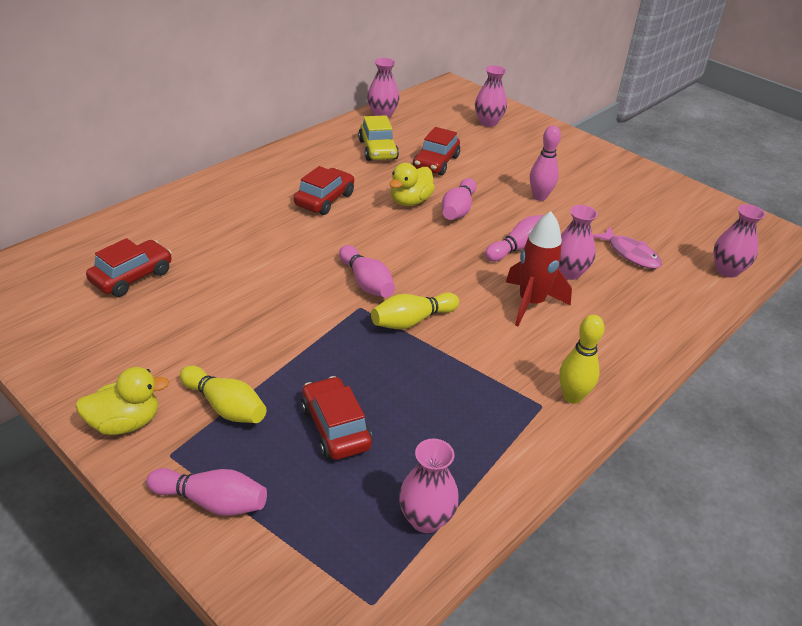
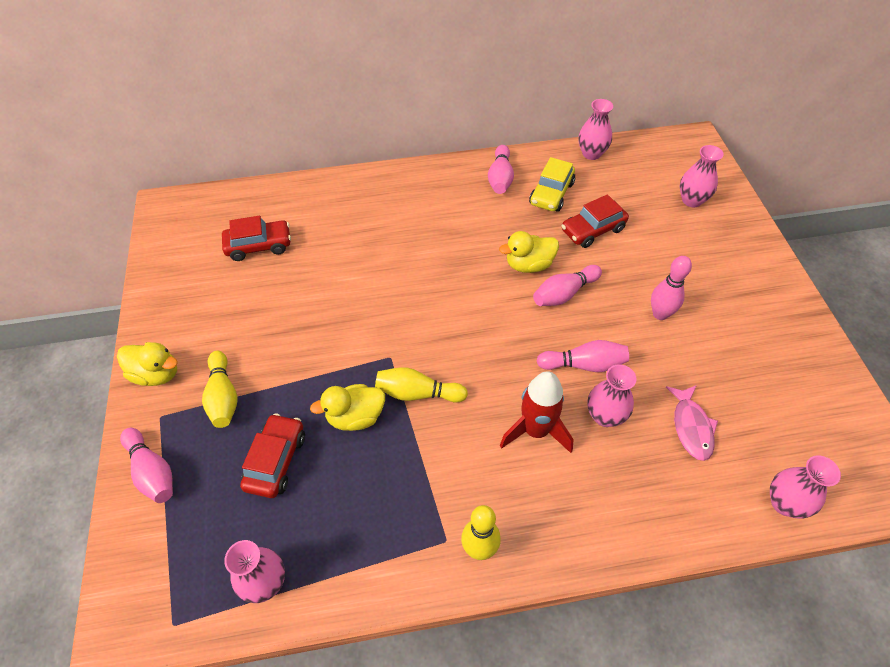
camera: 40 degrees right, 15 degrees up
(324, 199) = (457, 231): red car -> none
(366, 283) = (416, 335): pink bowling pin -> pink bowling pin (500, 178)
(375, 361) = (355, 417): none -> yellow duck

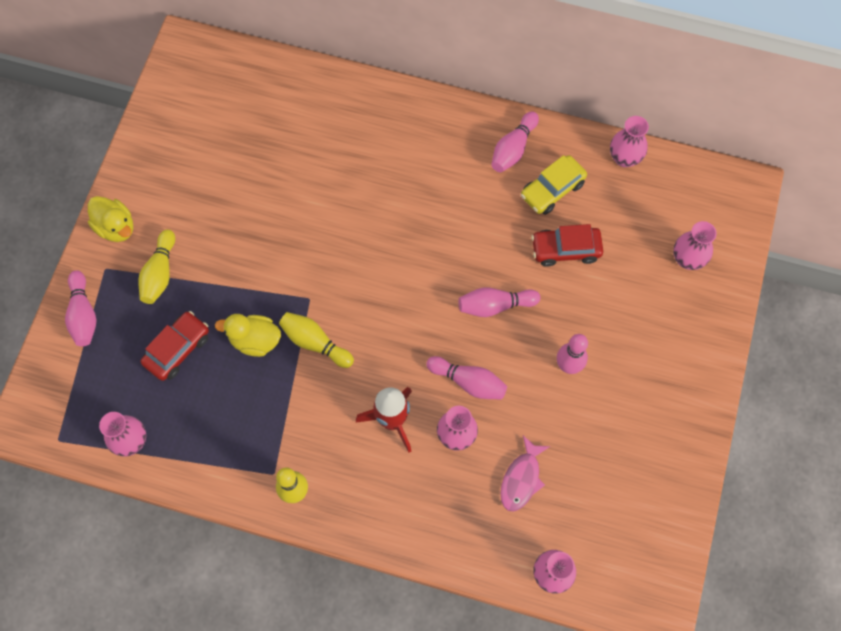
camera: 25 degrees right, 15 degrees up
(259, 246) = (249, 130): red car -> none
(529, 265) = (481, 261): yellow duck -> none

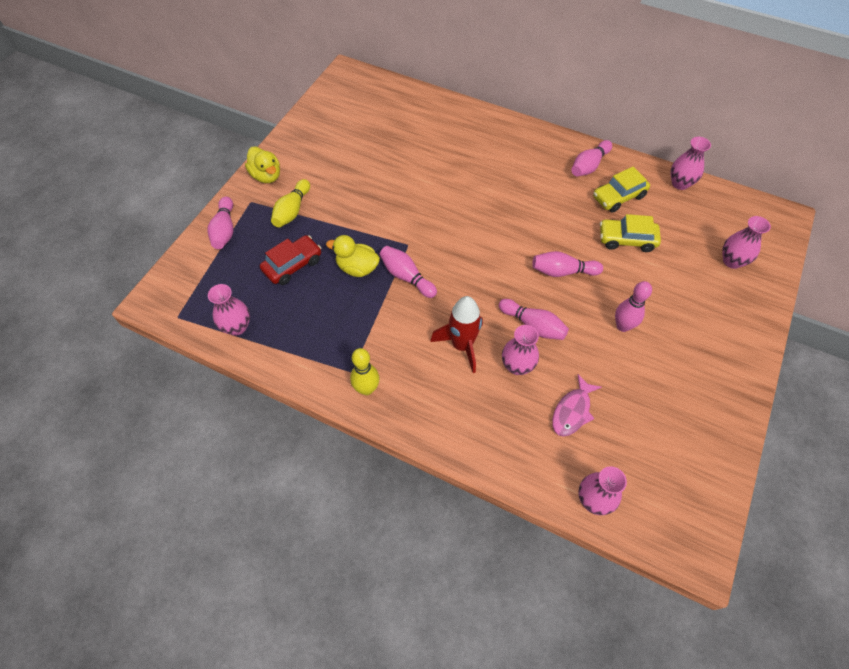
camera: 10 degrees right, 10 degrees down
(315, 343) = (406, 277): yellow bowling pin -> pink bowling pin
(565, 250) = (626, 240): red car -> yellow car

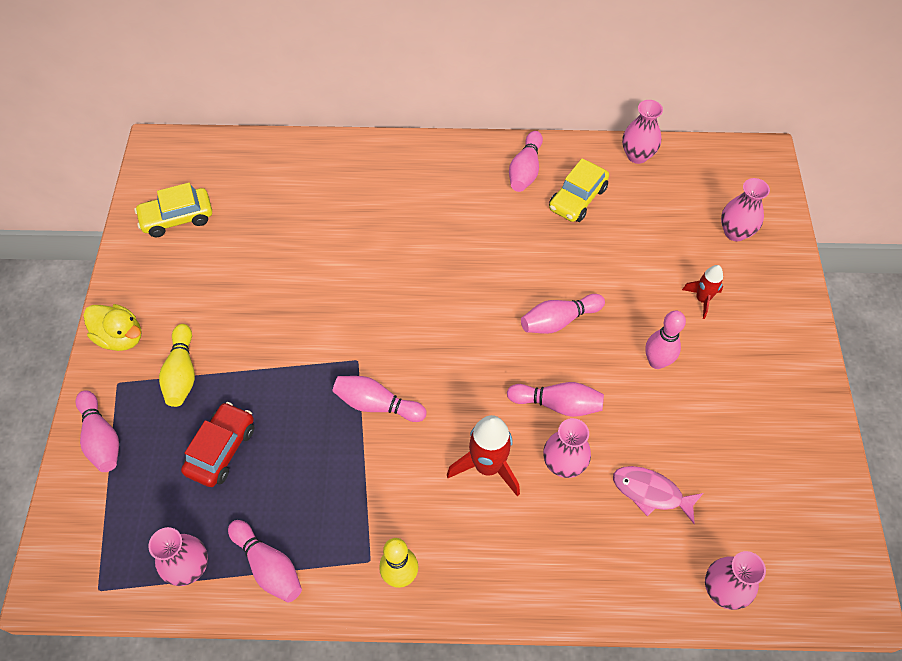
camera: 25 degrees left, 0 degrees up
(285, 347) = (268, 566): none -> pink bowling pin
(357, 268) = (308, 418): yellow duck -> none
(572, 411) = (651, 492): pink fish -> pink fish turned 105 degrees clockwise
(626, 240) = (611, 250): yellow car -> yellow car (177, 218)
(680, 297) = (702, 299): none -> red rocket

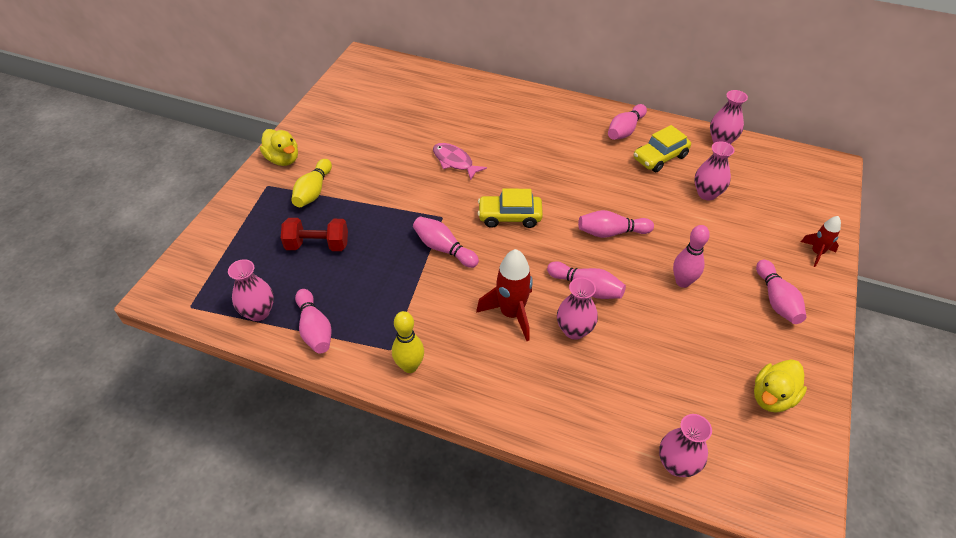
camera: 20 degrees right, 10 degrees down
(101, 438) = (240, 215): pink bowling pin -> pink bowling pin (776, 300)
(177, 218) = (355, 100): yellow car -> yellow car (509, 217)
(221, 449) = (317, 245): red car -> red dumbbell
(651, 492) = (640, 372): pink fish -> pink fish (454, 161)
(702, 299) = (739, 249): red rocket -> red rocket (816, 253)
(735, 232) = (786, 211): pink vase -> pink vase (707, 193)
(790, 475) = (772, 397): none -> yellow duck

